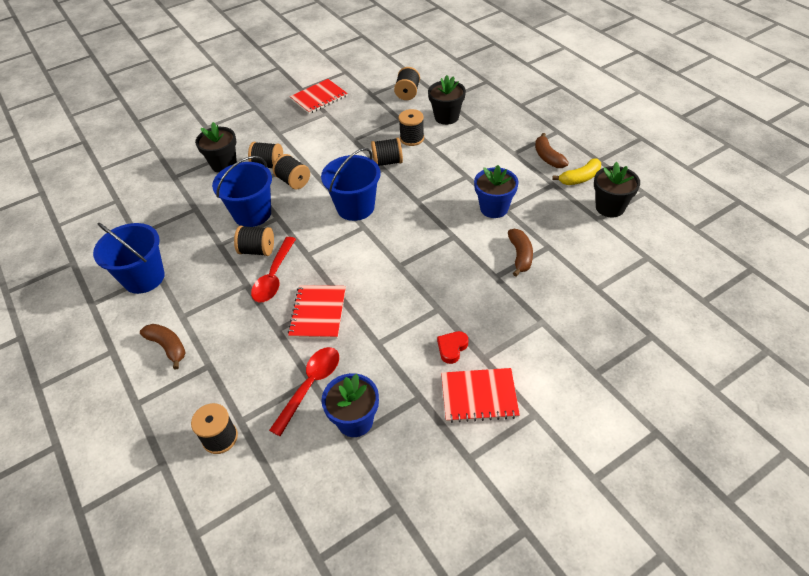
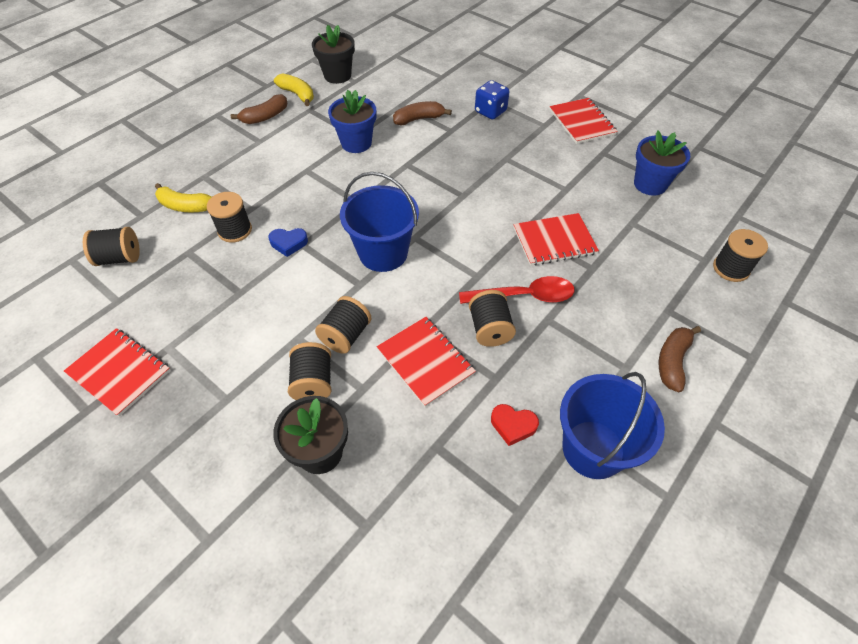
camera: 110 degrees left, 5 degrees up
(252, 214) = (425, 361): blue bucket -> red notebook
(310, 386) = (637, 222): red spoon -> none
(387, 162) = (288, 243): black spool -> blue heart
(446, 117) = (185, 206): black flower pot -> yellow banana
(452, 348) = (545, 143): red heart -> red heart (513, 425)
(519, 316) = (490, 111): none -> blue dice

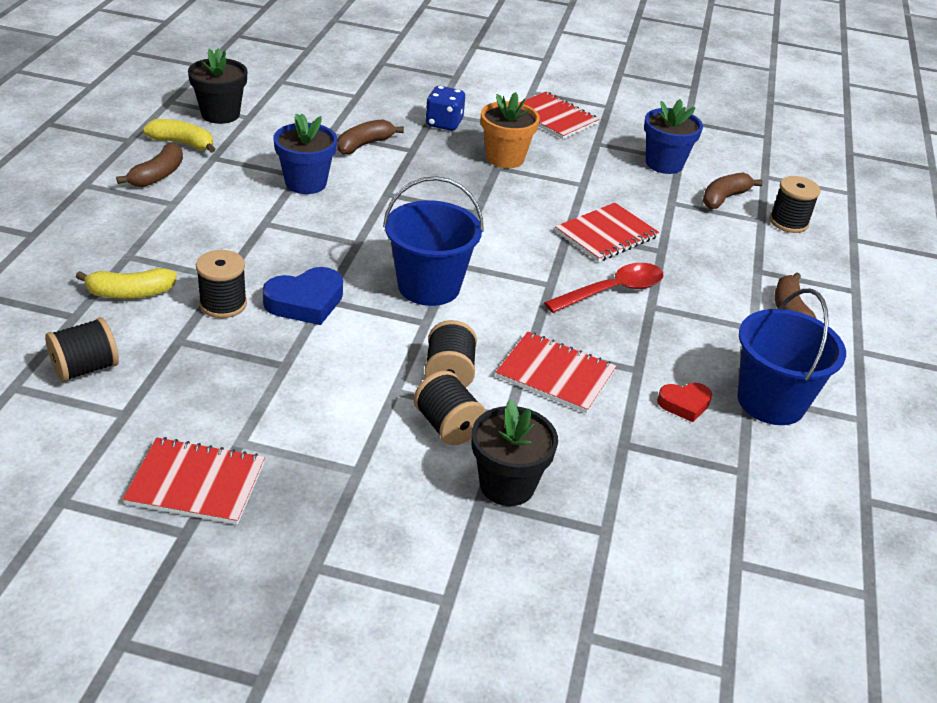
camera: 30 degrees left, 15 degrees down
(288, 243) = (305, 302): blue heart -> blue heart, size x1.62
(490, 329) = (600, 328): black spool -> none
(517, 152) = (505, 158): none -> orange flower pot
(684, 230) = (724, 198): none -> brown banana

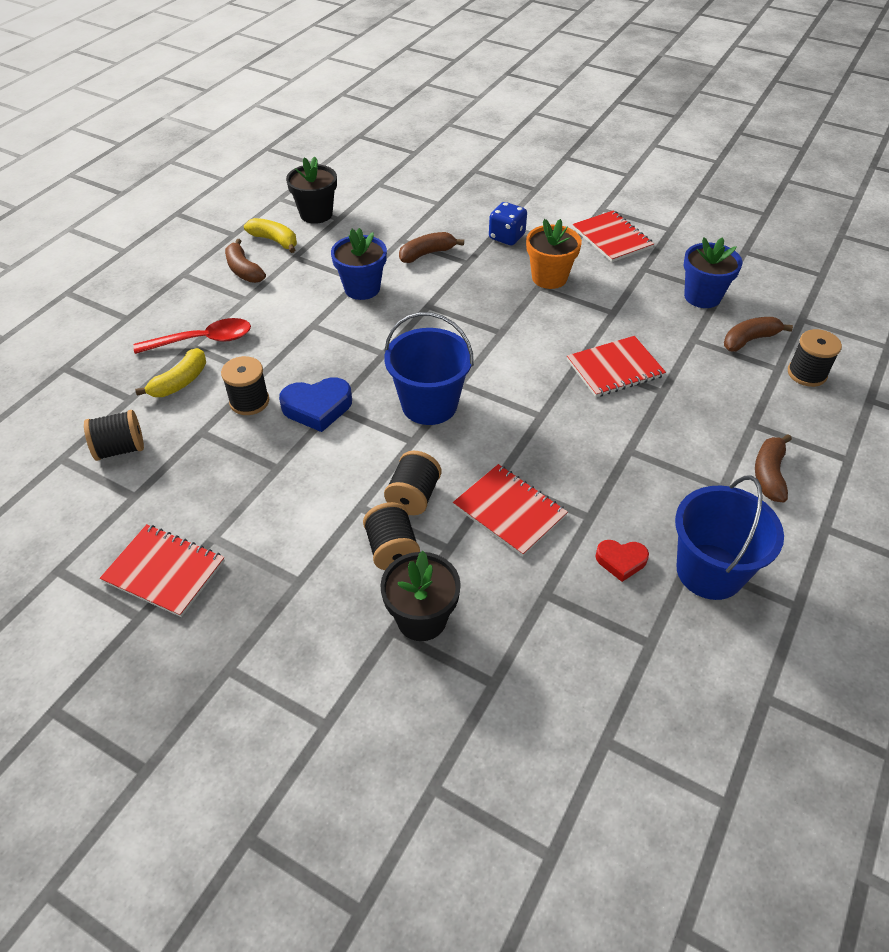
camera: 20 degrees right, 10 degrees up
(130, 293) = (180, 382): yellow banana -> yellow banana turned 60 degrees counterclockwise
(158, 175) = (244, 270): brown banana -> brown banana turned 105 degrees clockwise
(612, 291) = (598, 429): red spoon -> red spoon (203, 340)

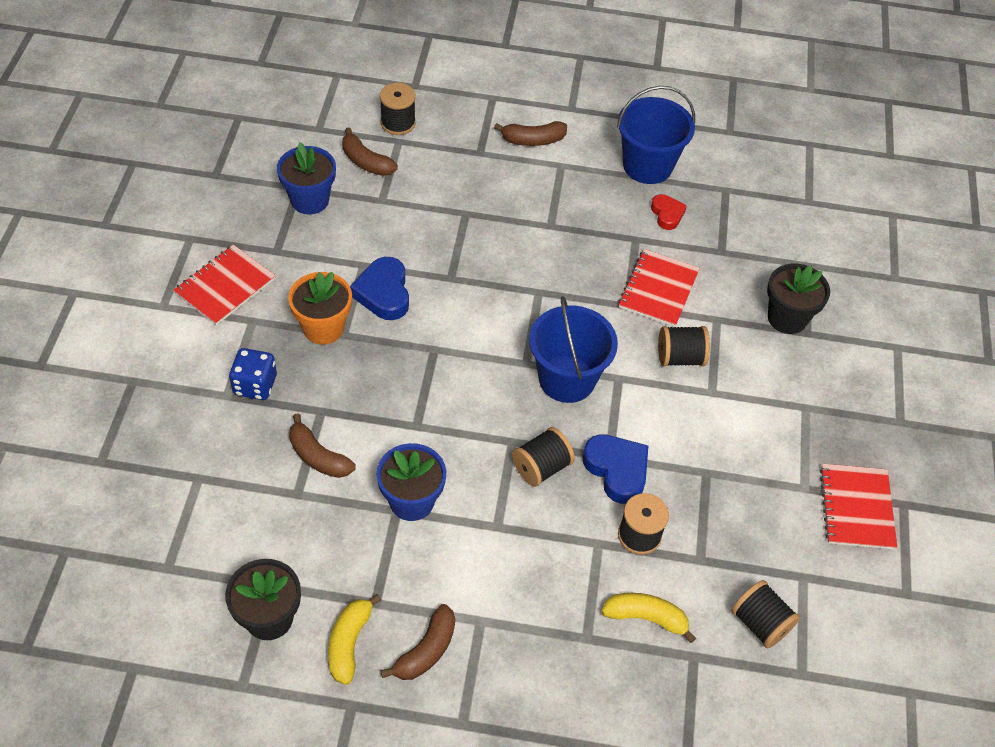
camera: 115 degrees left, 5 degrees up
(203, 340) = (572, 630): red spoon -> none
(392, 549) = (740, 355): black spool -> black spool (541, 467)
(575, 317) = (383, 293): none -> blue heart
(615, 368) = (449, 250): red notebook -> none

